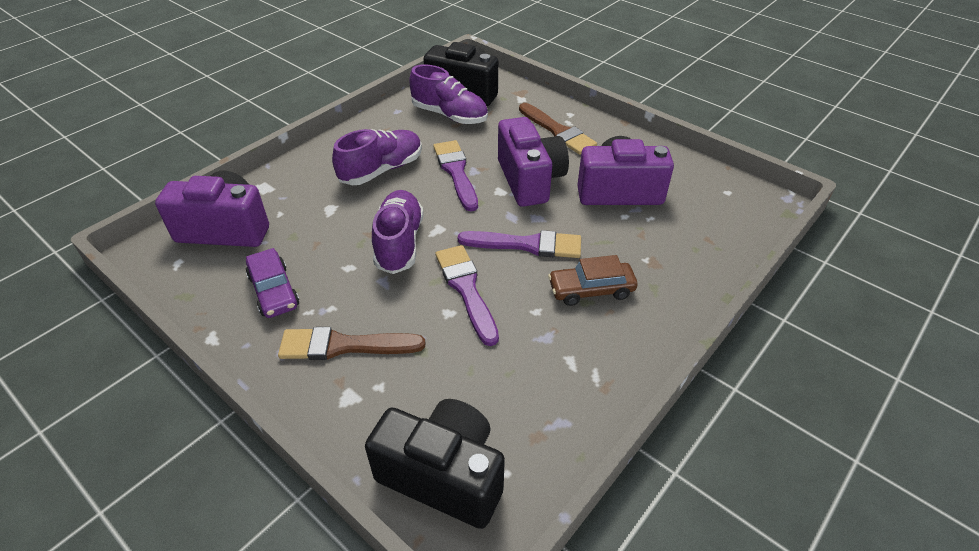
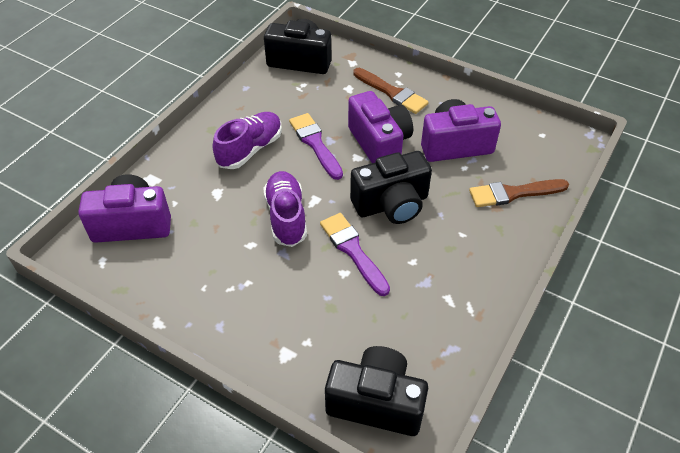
camera: 10 degrees left, 5 degrees up
(274, 291) = (195, 275): purple car -> none
(344, 346) = (269, 313): brown brush -> brown brush (513, 193)
(449, 115) = (294, 87): purple shoe -> none
(527, 245) = (391, 204): purple brush -> black camera
(591, 290) = (451, 237): brown car -> none

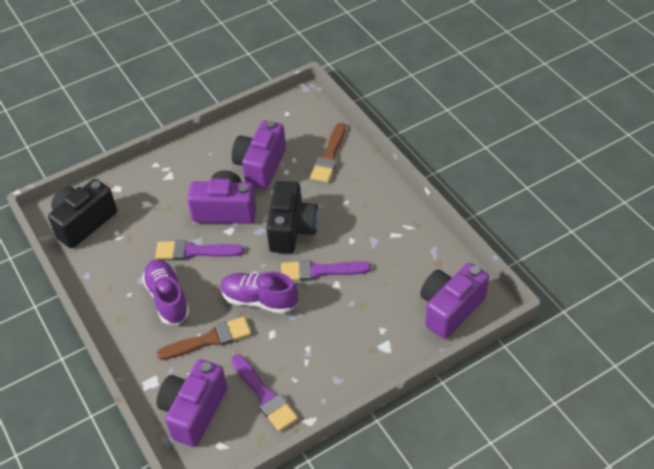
camera: 60 degrees left, 0 degrees up
(173, 271) = (264, 395): none -> purple brush
(376, 402) = (450, 309): black camera -> purple camera
(392, 92) = (174, 178): brown brush -> brown brush (209, 339)

